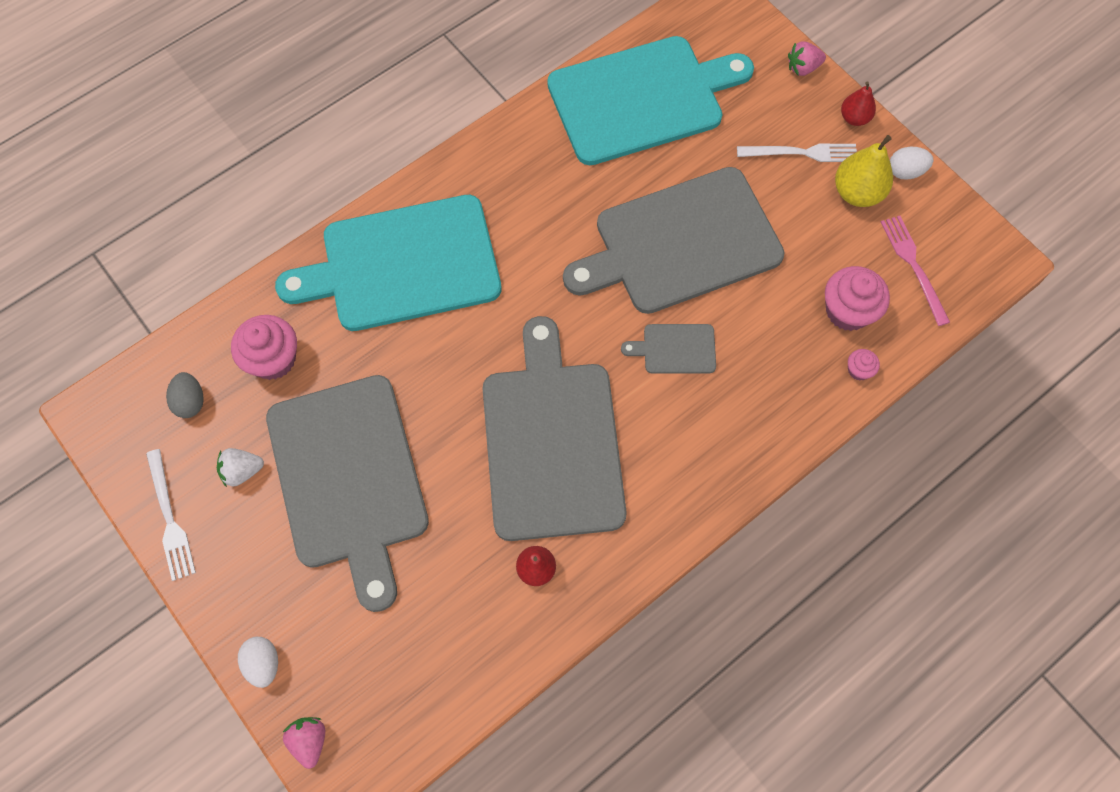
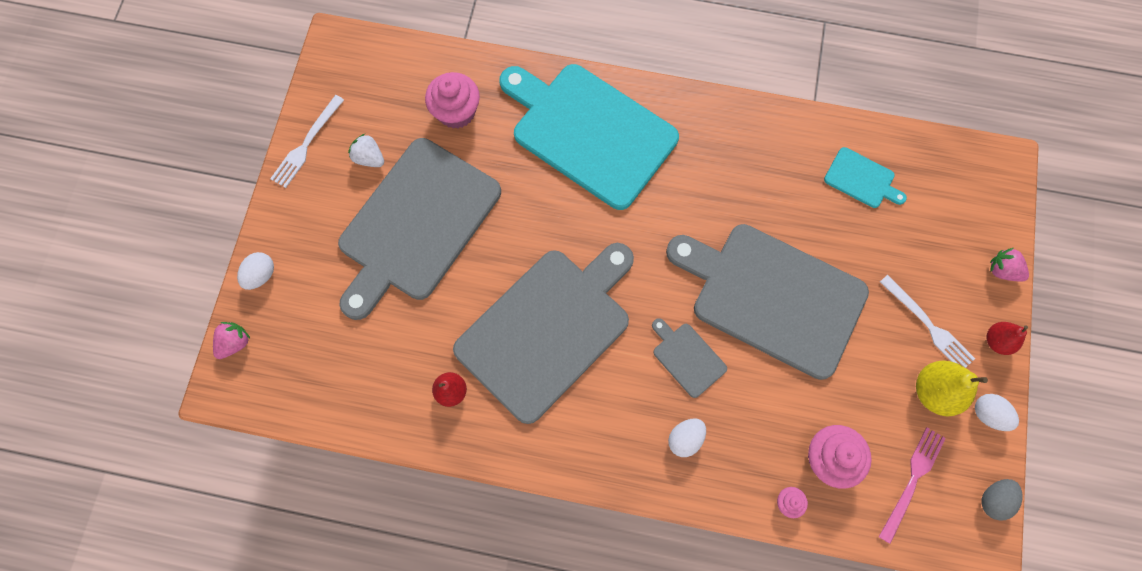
camera: 50 degrees right, 5 degrees up
(190, 401) = (388, 90): grey egg -> grey egg (993, 499)
(642, 99) = (861, 179): turquoise cutting board -> turquoise cutting board, size x0.42
(742, 406) = (685, 438): none -> white egg

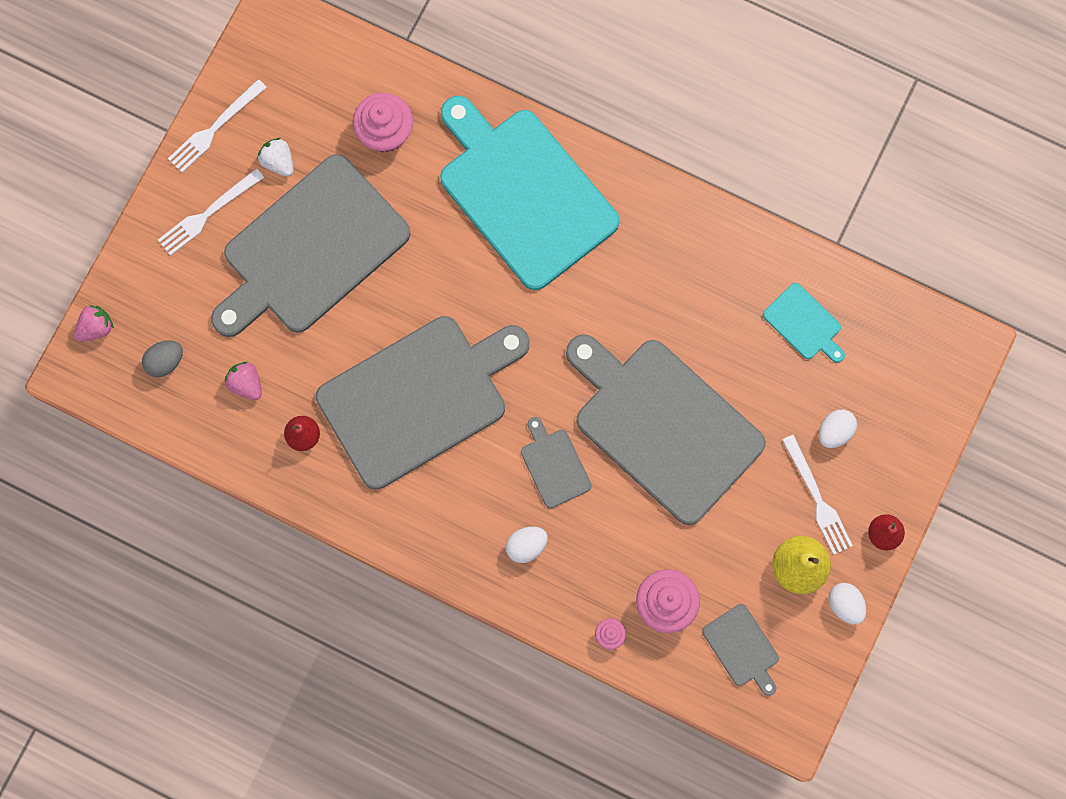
camera: 15 degrees right, 5 degrees up
(261, 275) = (136, 262): white egg -> white egg (834, 431)
(317, 216) = (208, 213): none -> white fork
(912, 480) = (742, 648): pink fork -> grey cutting board
(993, 499) = (817, 688): grey egg -> grey egg (165, 361)
(1002, 270) = (919, 462): pink strawberry -> pink strawberry (246, 383)

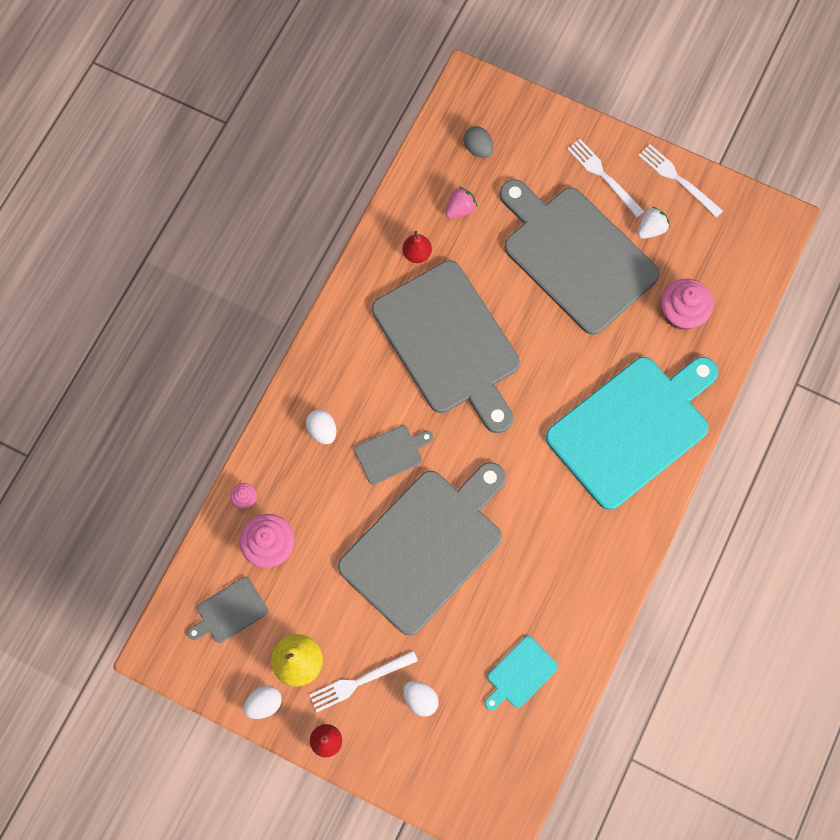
camera: 90 degrees right, 5 degrees down
(96, 328) = (505, 97): pink strawberry -> none

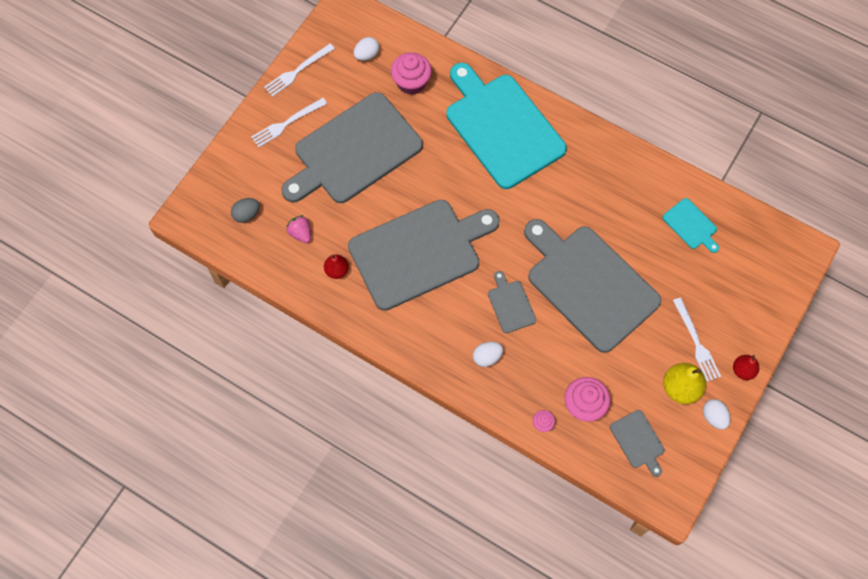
camera: 85 degrees left, 5 degrees down
(420, 699) = (710, 298): white egg -> white egg (367, 55)
(651, 229) = (338, 95): white strawberry -> none

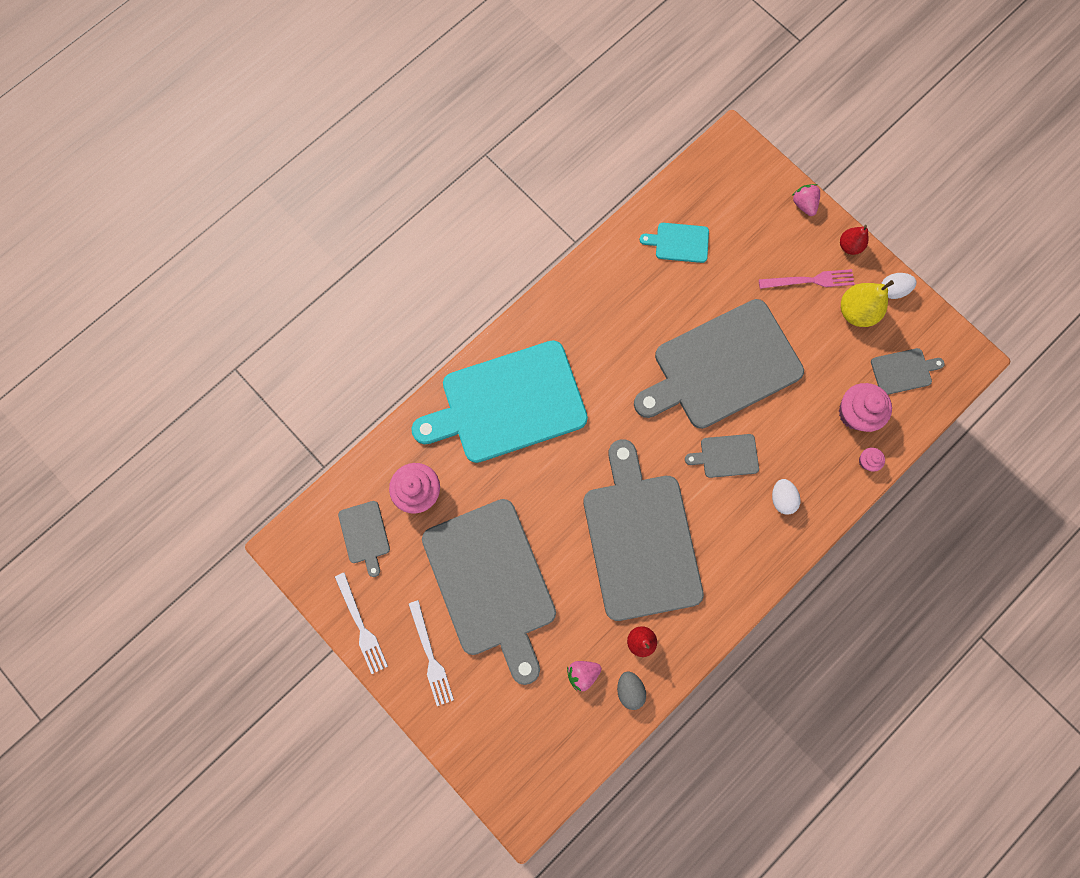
camera: 75 degrees left, 10 degrees up
(247, 214) = (541, 734): grey egg -> grey egg (629, 689)
(367, 55) = (365, 534): white egg -> grey cutting board
(691, 225) = (679, 242): turquoise cutting board -> turquoise cutting board turned 150 degrees counterclockwise
(696, 342) = (810, 280): white fork -> pink fork
(768, 322) = (803, 204): none -> pink strawberry

